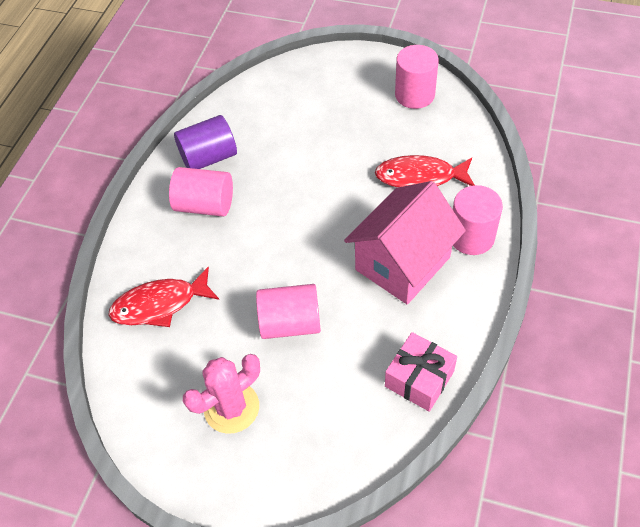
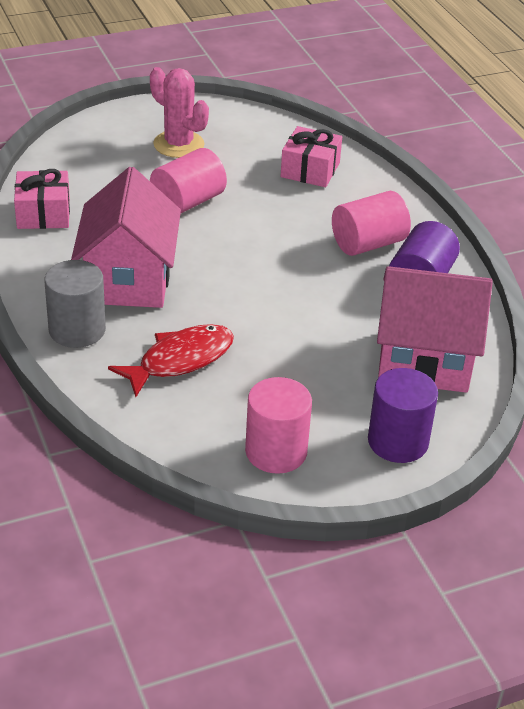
camera: 135 degrees right, 15 degrees down
(159, 304) = (310, 170): red fish -> pink gift
(231, 407) = (178, 144): pink cactus -> pink cactus turned 60 degrees counterclockwise
(275, 105) = (424, 361): none -> pink house
(344, 69) = (398, 441): none -> purple cylinder
(471, 237) = (77, 330): pink cylinder -> grey cylinder

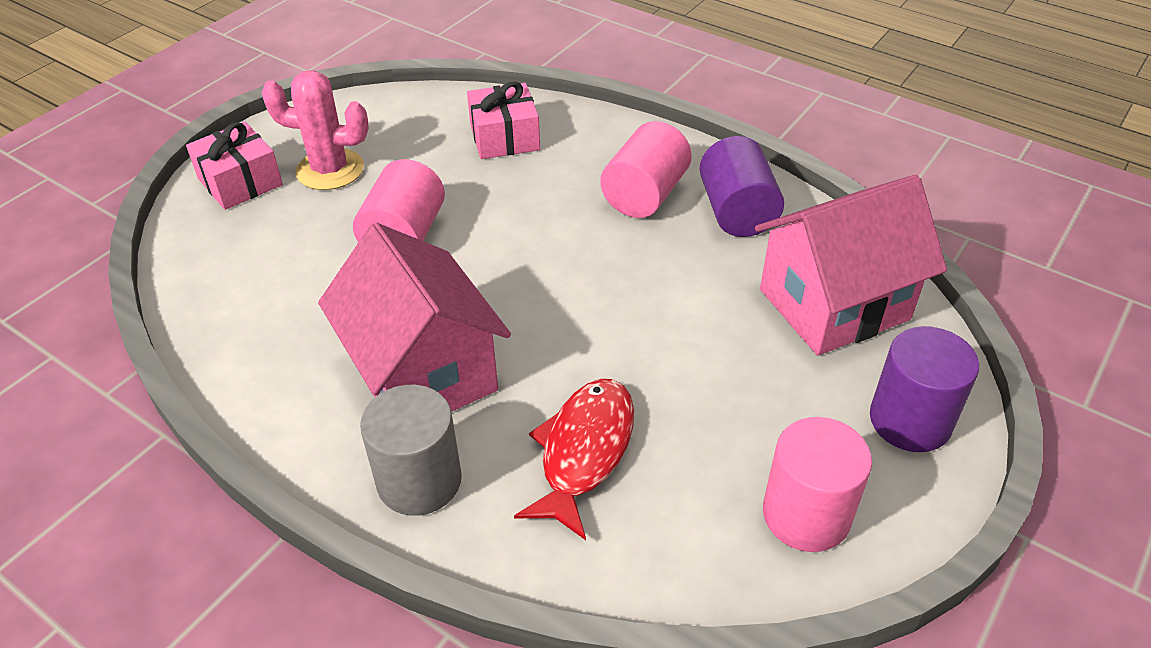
camera: 30 degrees left, 5 degrees up
(43, 213) = (234, 335): pink gift -> pink gift (240, 182)

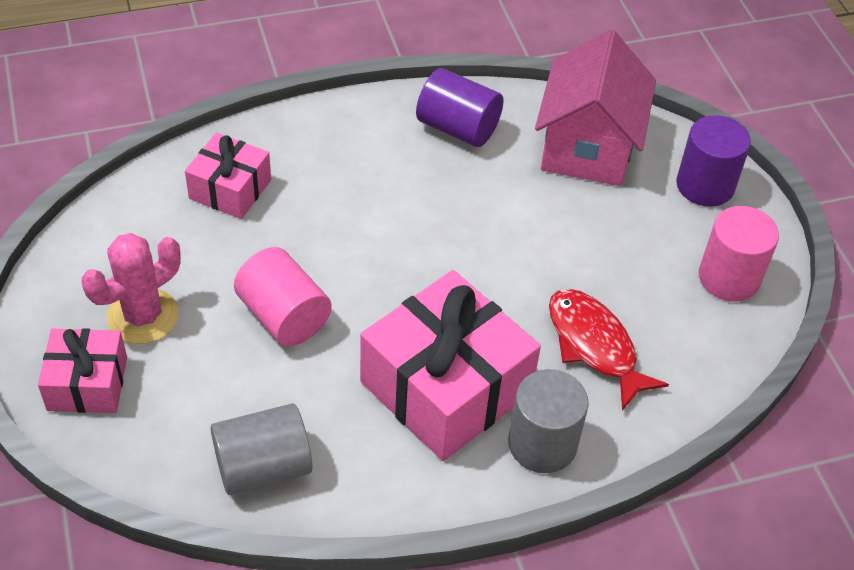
camera: 55 degrees left, 5 degrees up
(235, 313) = (263, 467): none -> grey cylinder
(423, 374) = (446, 387): pink house -> pink gift
(645, 195) = (388, 159): pink cylinder -> none

